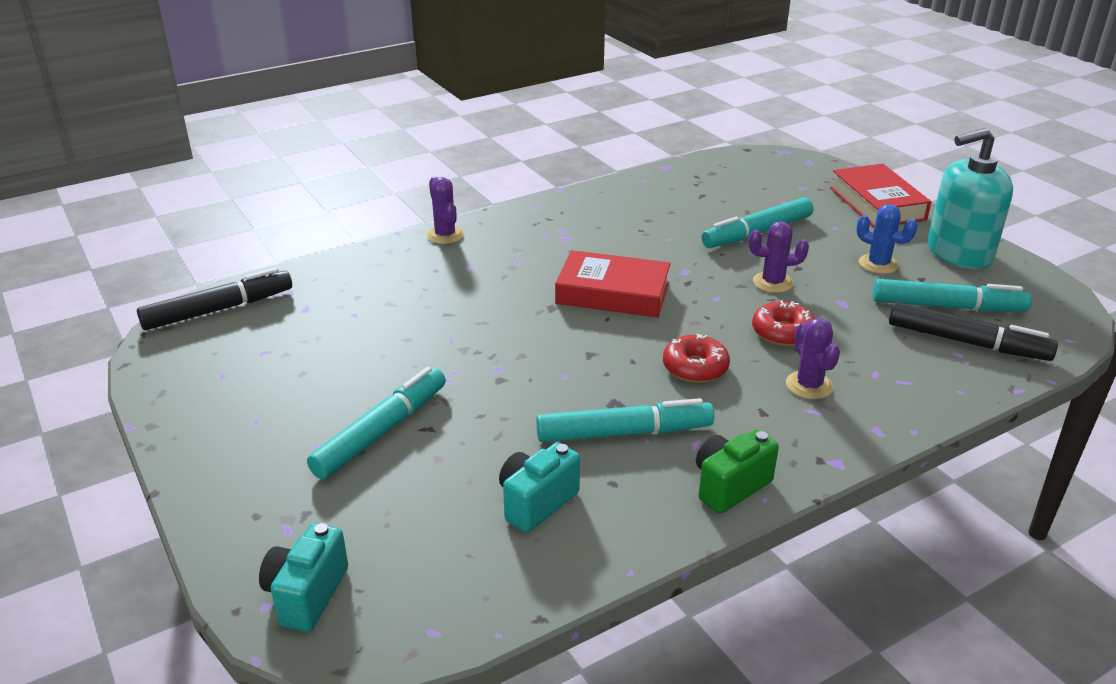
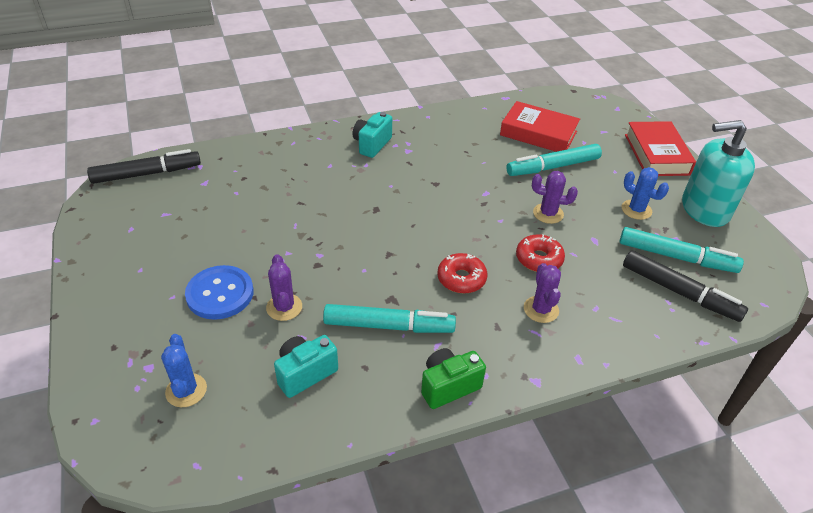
camera: 10 degrees right, 10 degrees up
(307, 594) = (124, 417): turquoise camera -> turquoise camera (372, 144)
(381, 431) = (220, 294): turquoise marker -> blue button
(381, 549) = (186, 390): none -> blue cactus
(445, 235) = (323, 135): purple cactus -> purple cactus (284, 307)
(612, 293) = (425, 204): red book -> red book (538, 133)

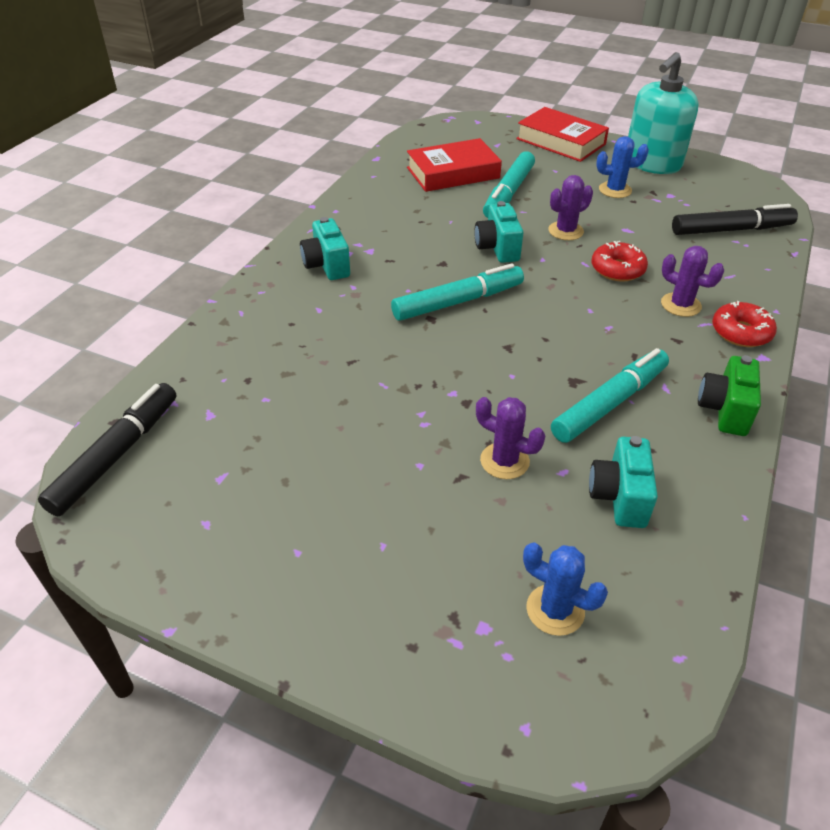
camera: 45 degrees left, 0 degrees up
(220, 294) = (426, 501): blue button -> none
(461, 279) = (594, 324): red donut -> red donut (741, 332)
(483, 196) = (497, 248): none -> turquoise camera
(676, 257) = (691, 207): turquoise marker -> turquoise marker (458, 302)

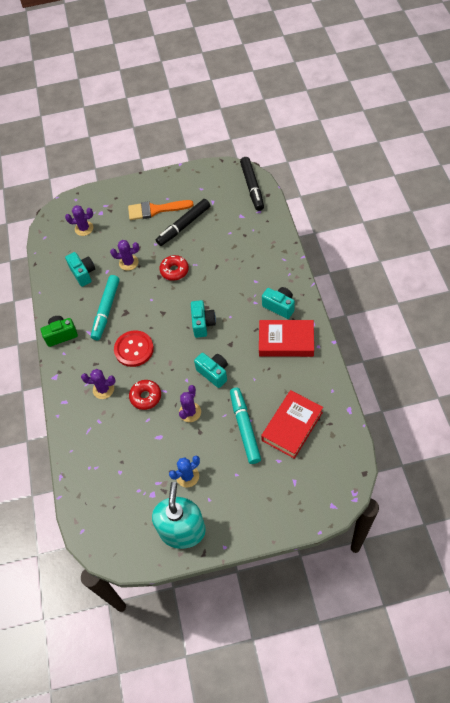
camera: 150 degrees right, 15 degrees up
(349, 540) = (155, 210): none -> orange brush
(458, 302) = (203, 324): turquoise marker -> turquoise camera
(555, 610) = (84, 228): blue cactus -> purple cactus
(561, 141) = (257, 517): red book -> red book (286, 341)
(596, 326) = (134, 349): none -> red button
(724, 410) = (61, 335): green camera -> green camera turned 90 degrees counterclockwise
(731, 230) = (102, 477): black marker -> black marker (184, 226)
(741, 332) = (69, 387): red donut -> red donut (174, 270)

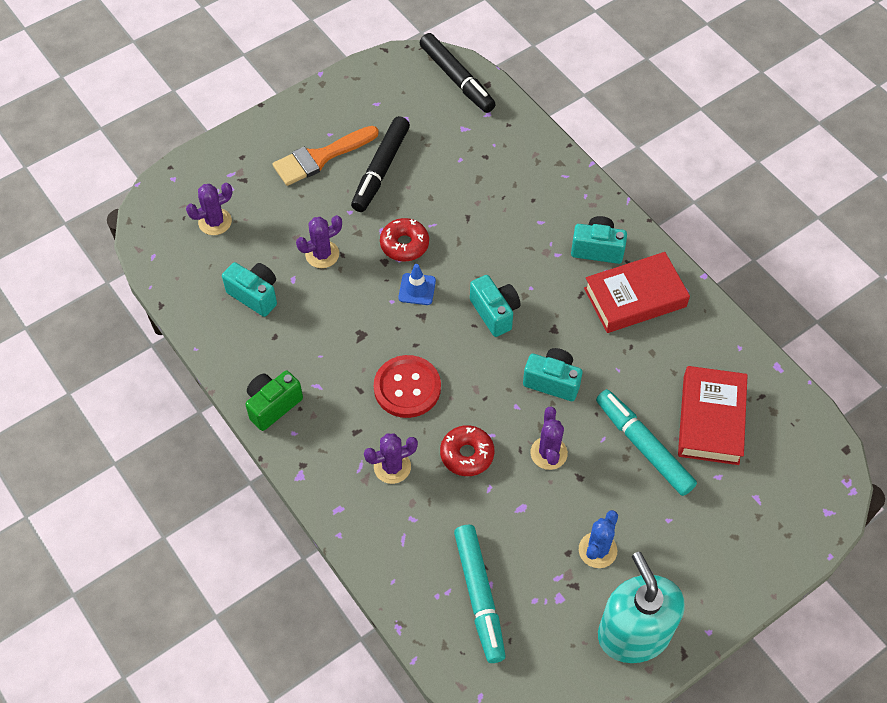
camera: 30 degrees left, 0 degrees up
(106, 310) = (327, 341): turquoise marker -> turquoise marker (479, 596)
(168, 297) = (417, 289): none -> blue traffic cone

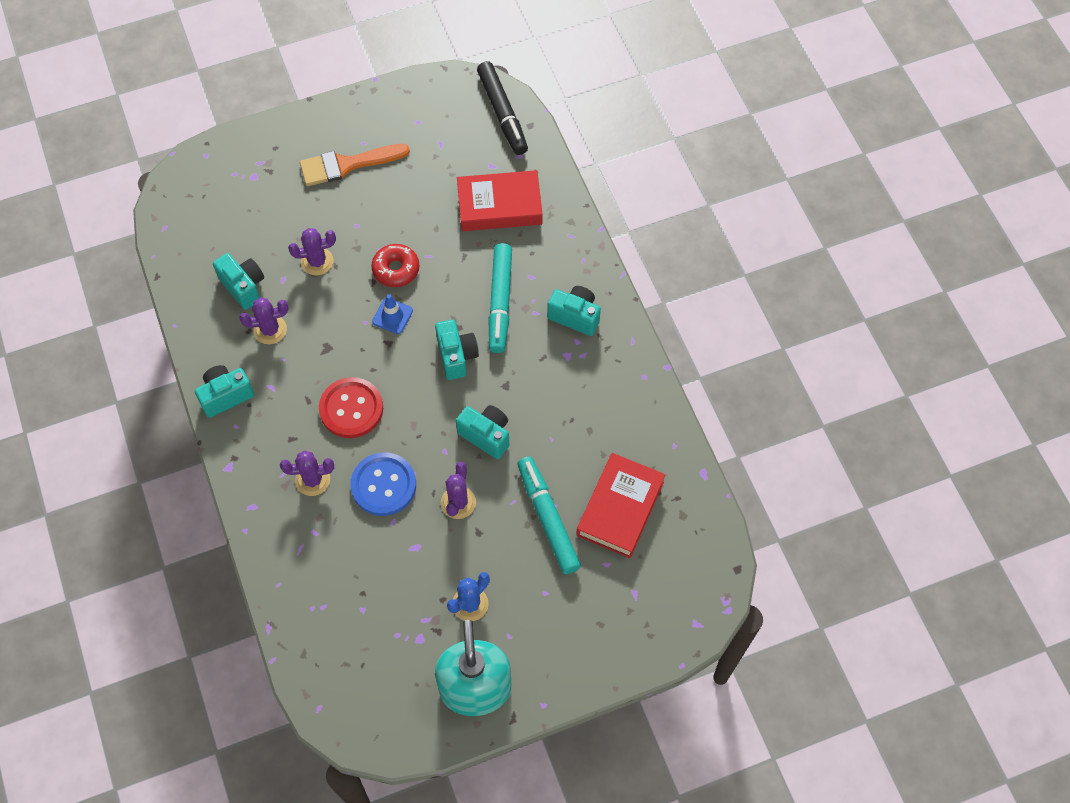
camera: 15 degrees right, 5 degrees up
(215, 222) = (230, 207): purple cactus -> purple cactus (270, 330)
(273, 405) = (226, 396): green camera -> turquoise camera
(381, 170) = (399, 190): black marker -> none
(467, 454) = (383, 485): red donut -> blue button
(479, 596) = (349, 618): turquoise marker -> turquoise marker (500, 302)
(635, 297) = (593, 373): red book -> red book (499, 206)

